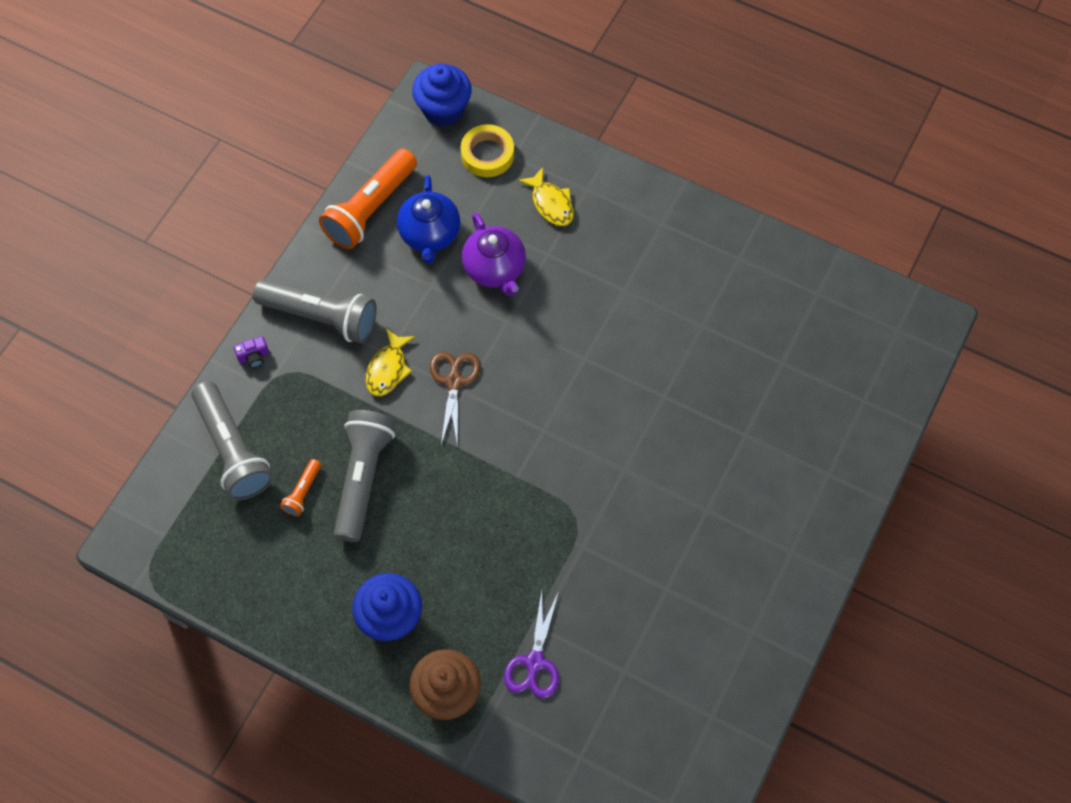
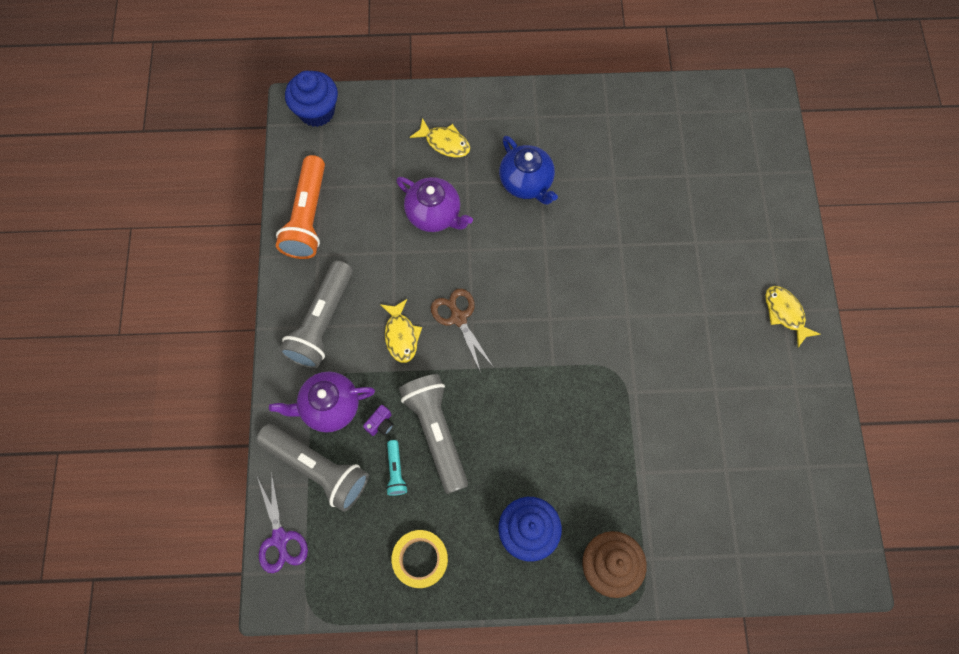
camera: 30 degrees left, 5 degrees up
(254, 357) = (287, 383): purple camera -> purple camera (380, 424)
(279, 399) = (329, 407): none -> purple teapot
(303, 492) = (396, 471): orange flashlight -> turquoise flashlight
(321, 317) = (322, 323): grey flashlight -> grey flashlight turned 120 degrees clockwise
(430, 235) = (367, 213): blue teapot -> blue teapot (526, 183)
(487, 154) = (373, 129): yellow tape -> yellow tape (420, 559)
(534, 662) = (657, 501): purple scissors -> purple scissors (280, 538)
(792, 555) = (785, 313): none -> yellow fish

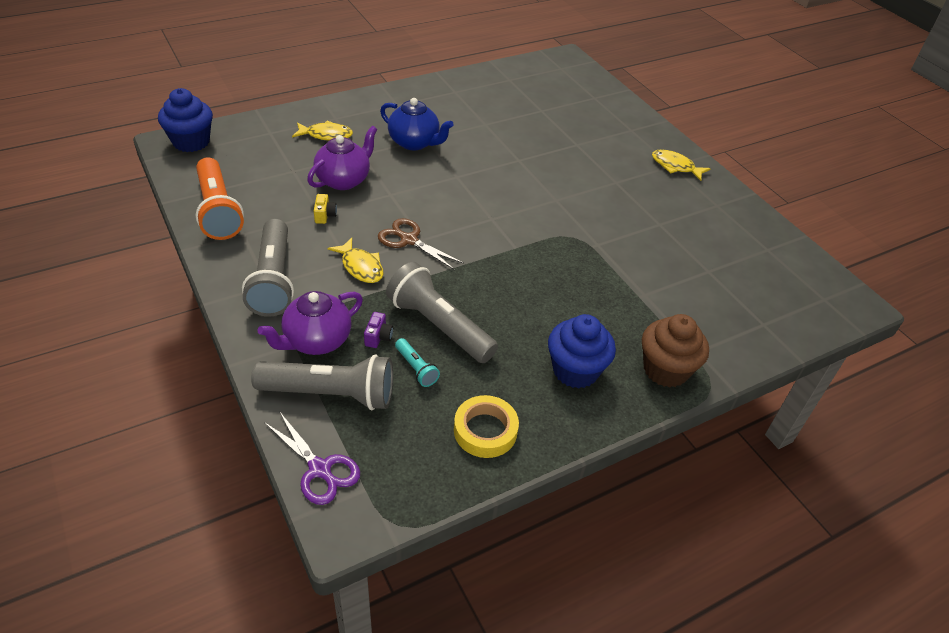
camera: 30 degrees left, 25 degrees down
(397, 257) = (325, 215): none -> yellow camera
(434, 214) = (344, 180): purple teapot -> purple teapot turned 60 degrees counterclockwise

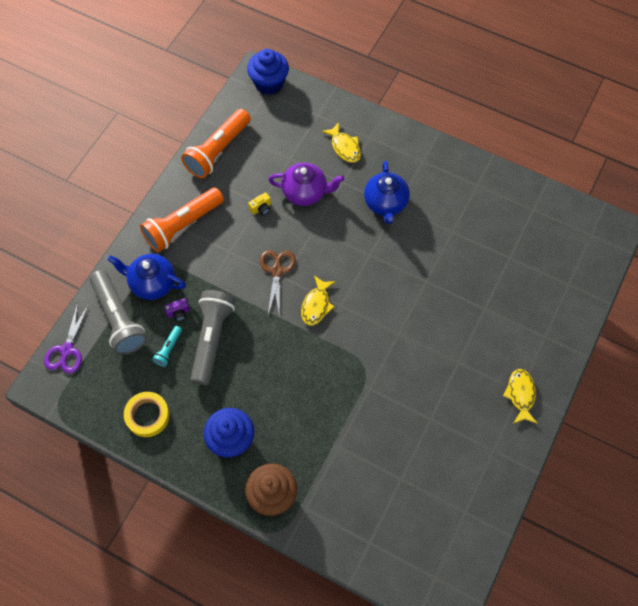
camera: 60 degrees right, 20 degrees up
(273, 280) = (182, 225): grey flashlight -> orange flashlight
(316, 340) = (152, 283): purple teapot -> blue teapot
(360, 267) = (230, 262): yellow fish -> yellow fish (316, 305)

